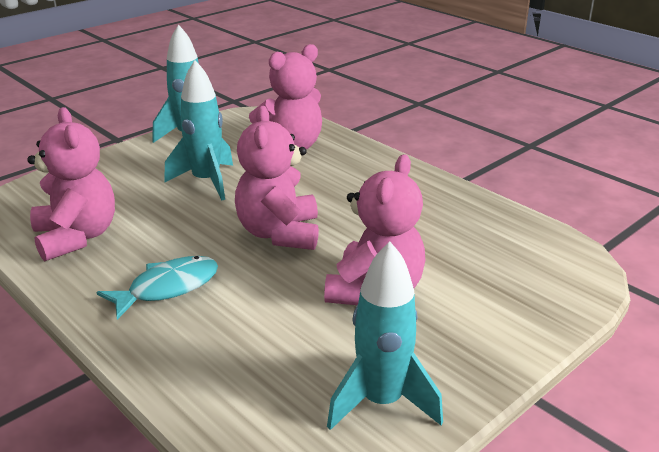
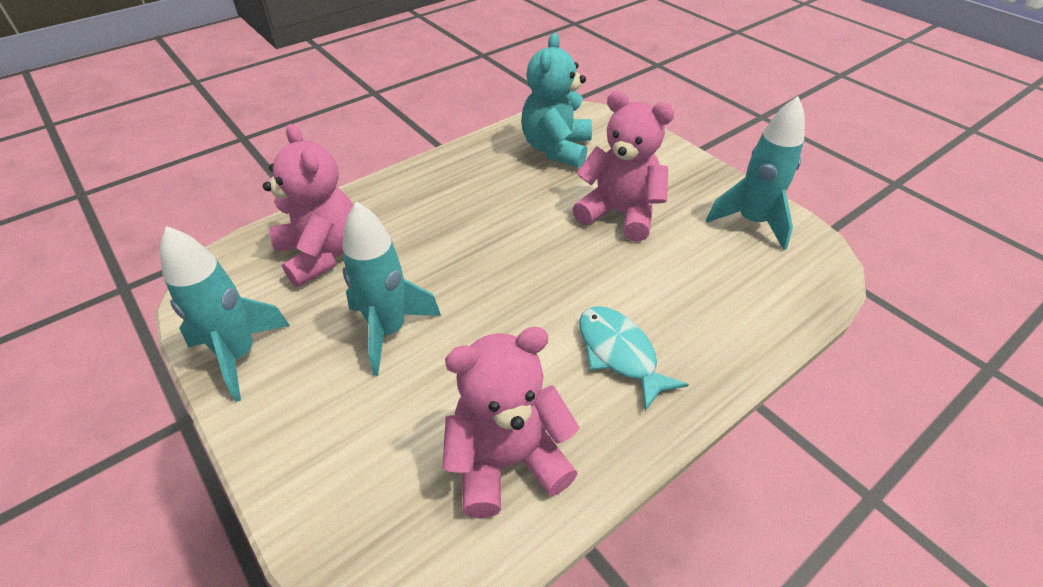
camera: 85 degrees left, 15 degrees up
(279, 233) = (521, 268): pink teddy bear -> none
(488, 246) = (556, 149): none -> turquoise teddy bear

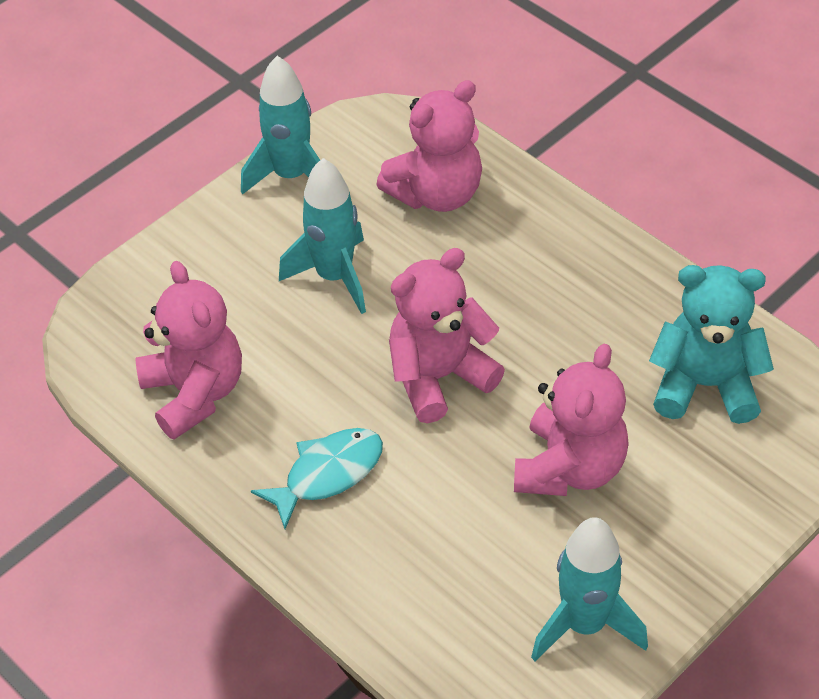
camera: 85 degrees right, 5 degrees up
(523, 272) = (439, 377): none -> pink teddy bear

